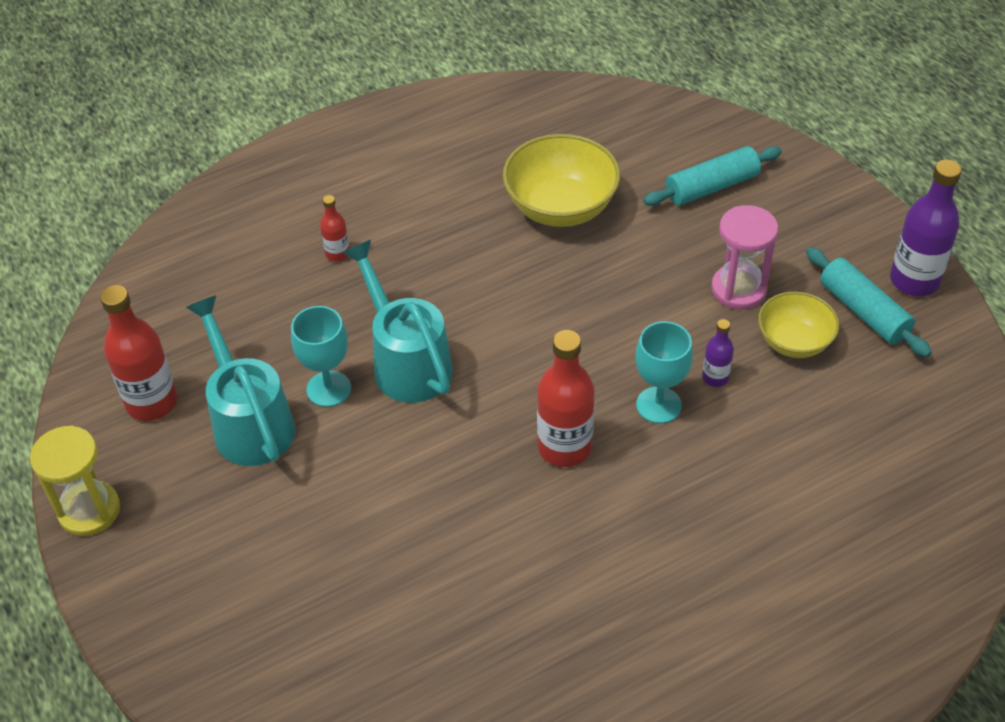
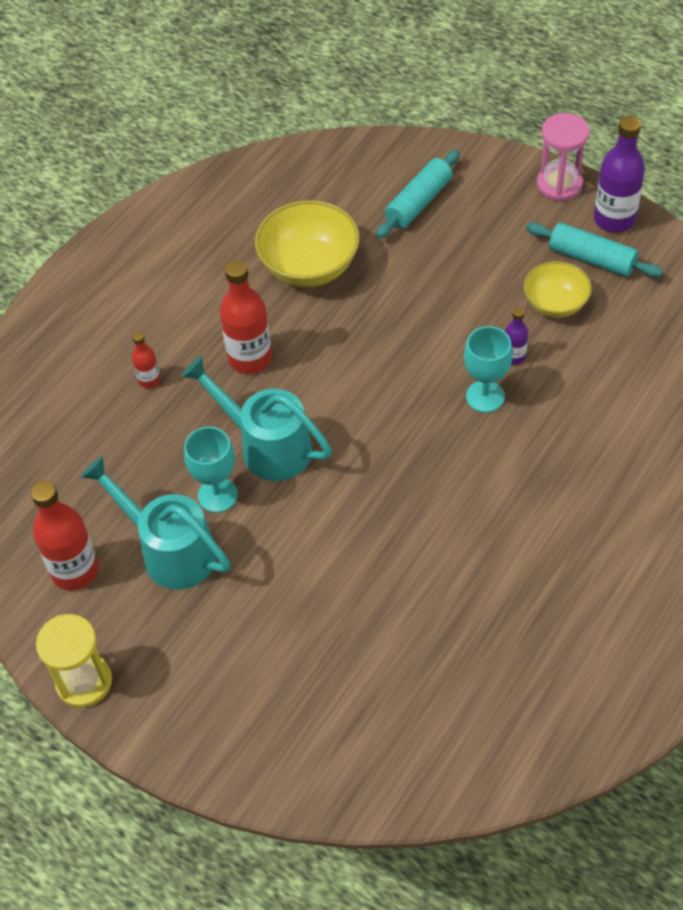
camera: 25 degrees left, 5 degrees up
(564, 447) = (435, 460): red bottle -> red bottle (250, 358)
(738, 289) = (489, 279): pink hourglass -> pink hourglass (559, 185)

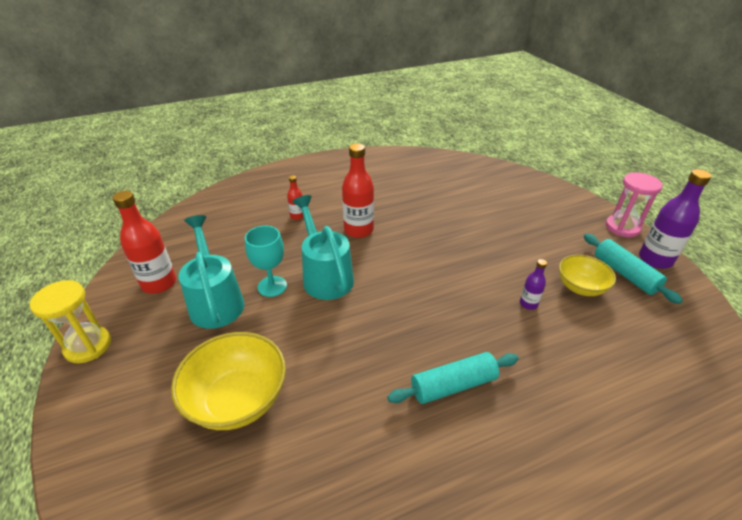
camera: 30 degrees right, 15 degrees down
(309, 267) = (430, 205): yellow bowl -> yellow bowl (238, 399)
(418, 203) = (520, 202): turquoise rolling pin -> turquoise rolling pin (453, 385)
(485, 396) = (490, 317): turquoise goblet -> none

